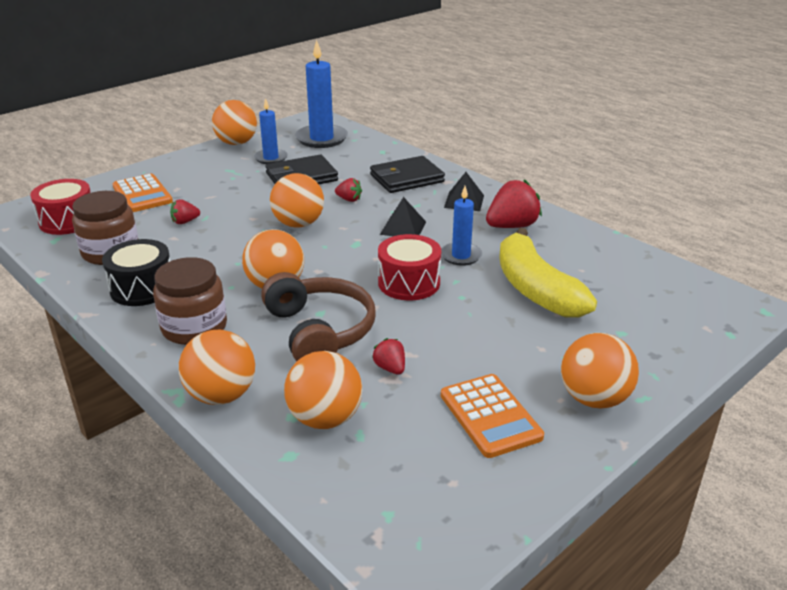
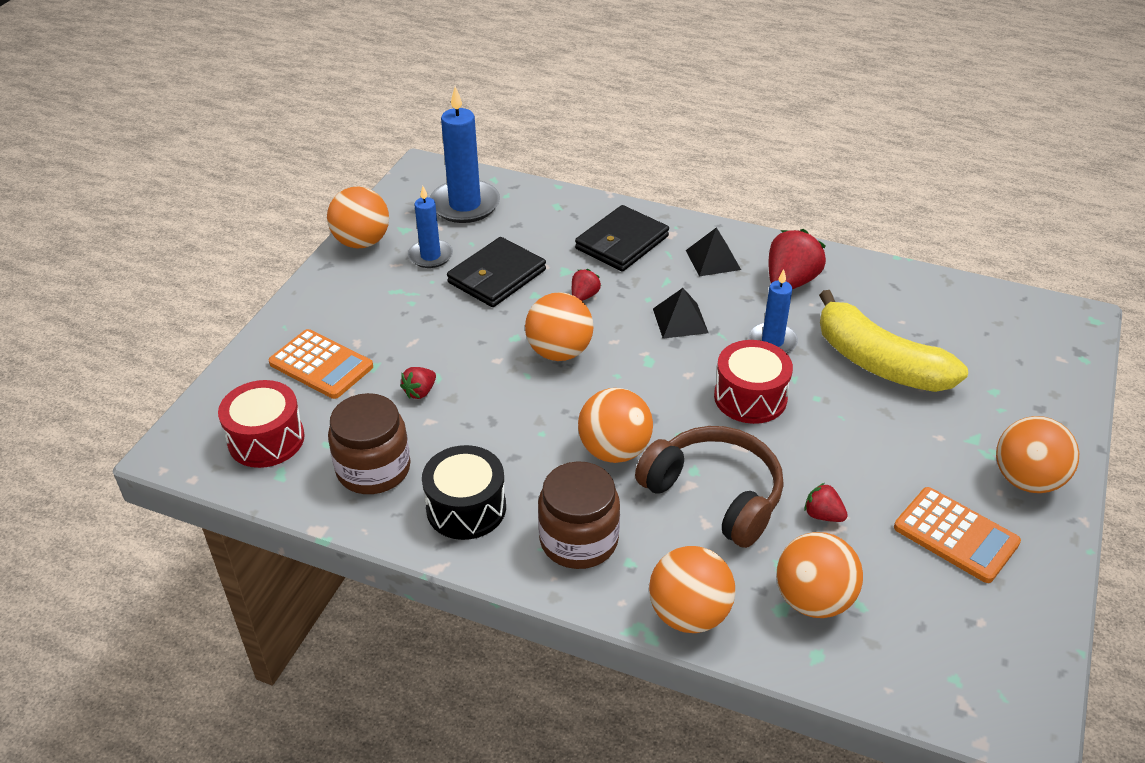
camera: 25 degrees left, 10 degrees up
(349, 199) = (584, 296): red strawberry -> red strawberry turned 60 degrees counterclockwise

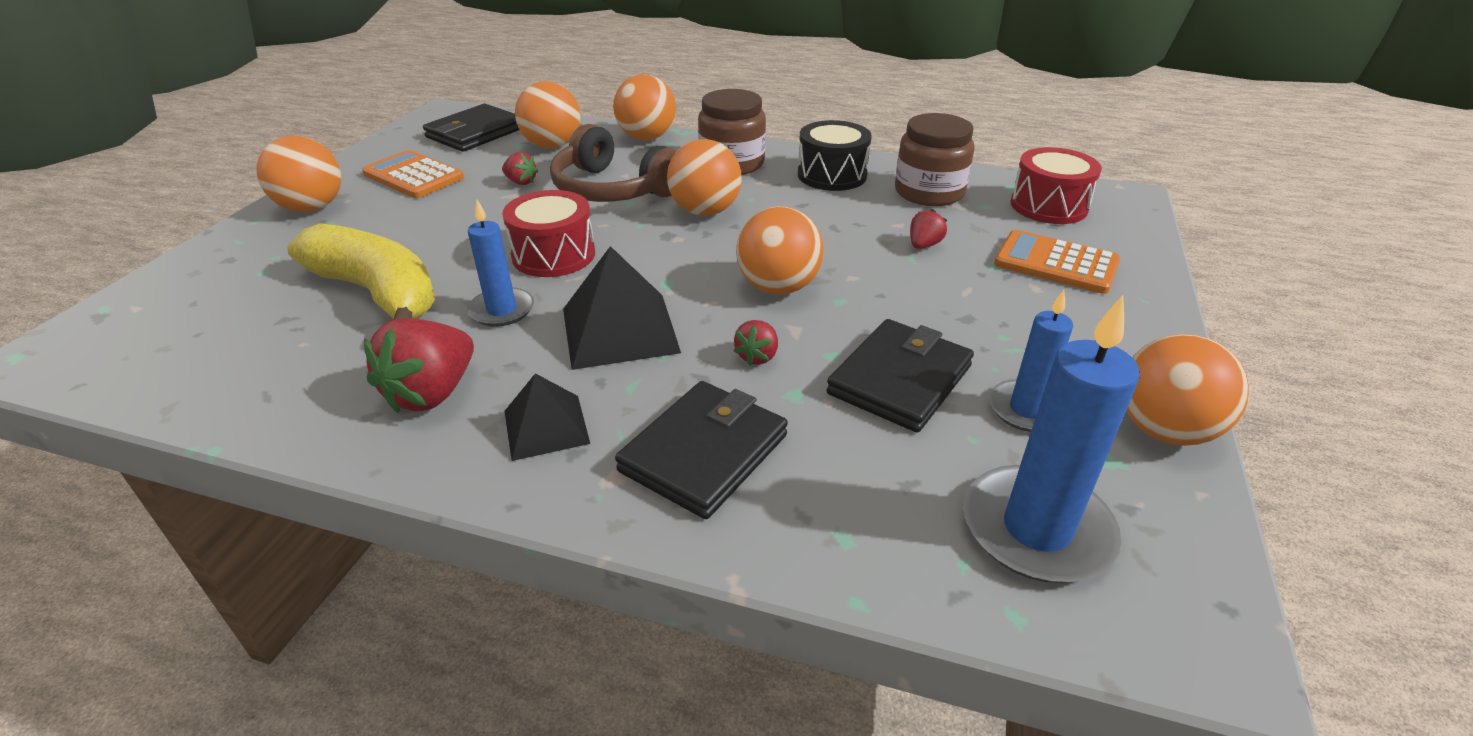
camera: 175 degrees right, 5 degrees down
(680, 320) = (619, 330): black pyramid -> black pyramid, size x1.62
(936, 644) = (475, 133): none -> black wallet

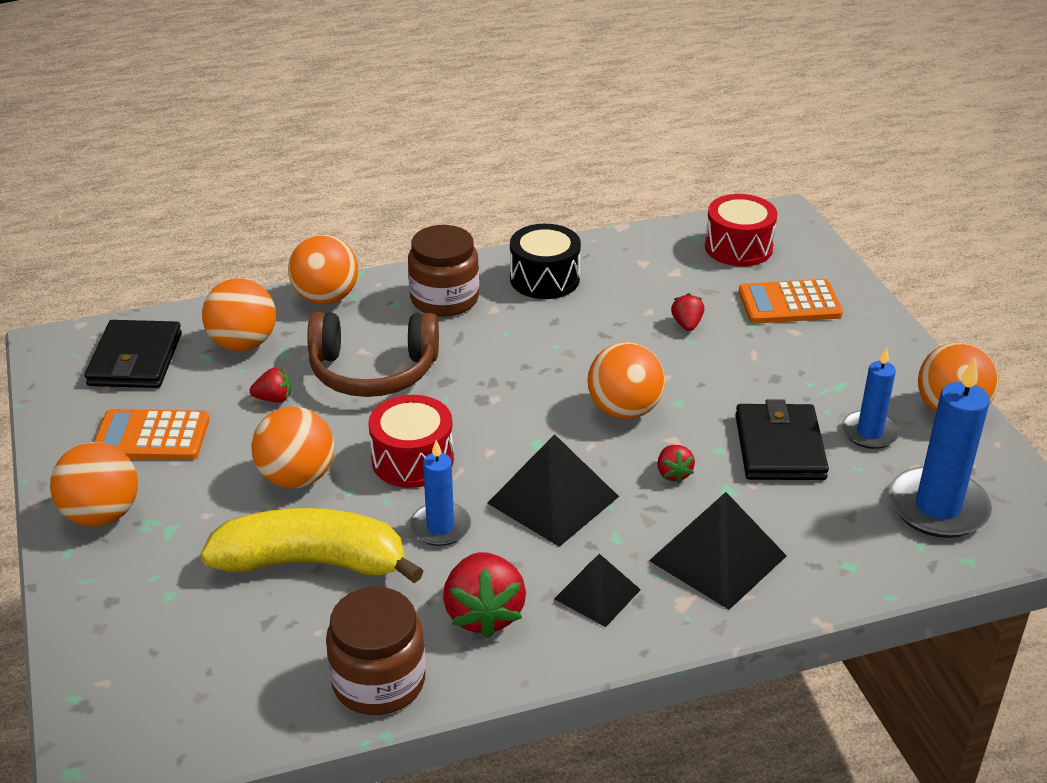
camera: 35 degrees left, 0 degrees up
(704, 453) = (718, 558): black wallet -> black pyramid
(705, 211) = (484, 361): orange ball -> orange ball (297, 477)
(929, 192) = (640, 268): brown jar -> brown jar (378, 681)

